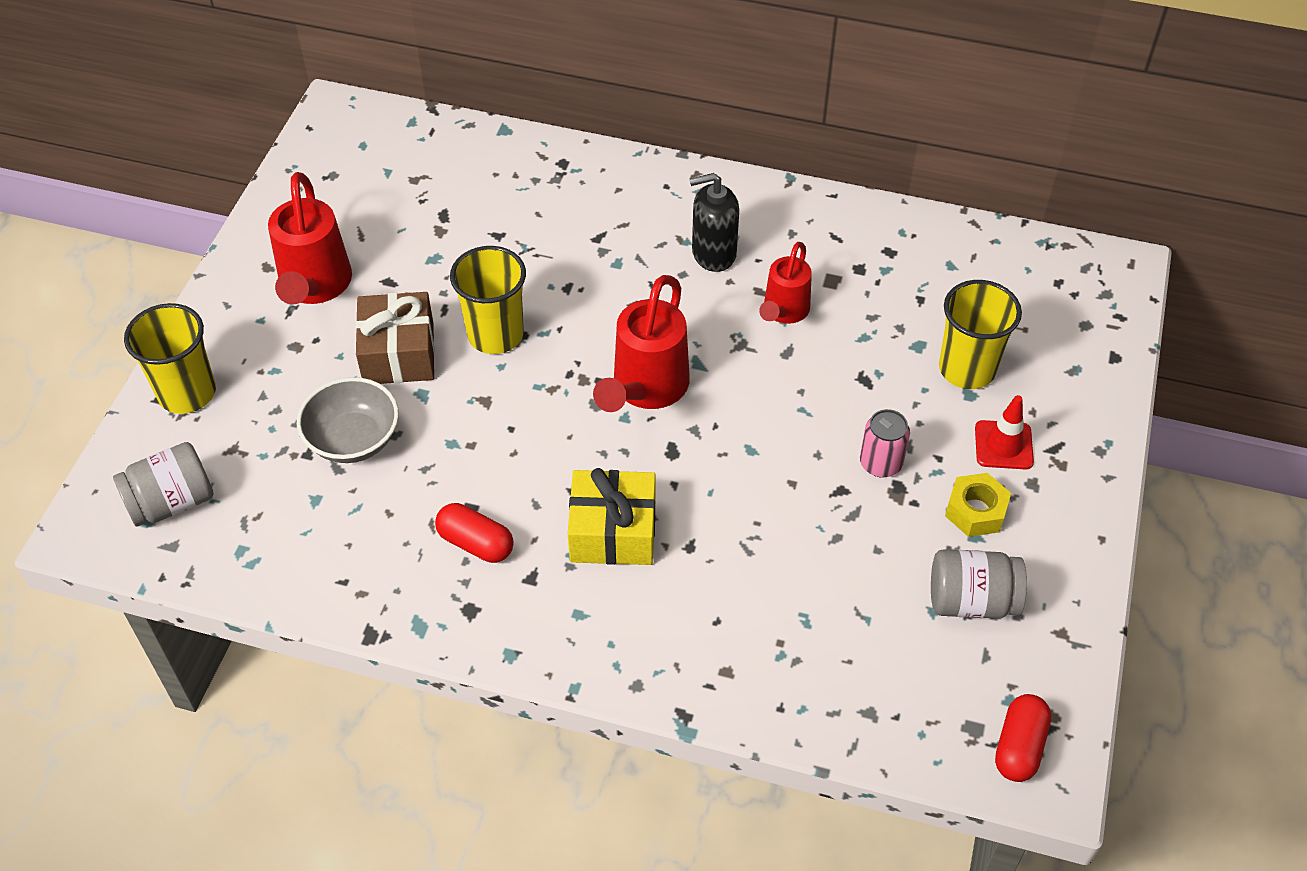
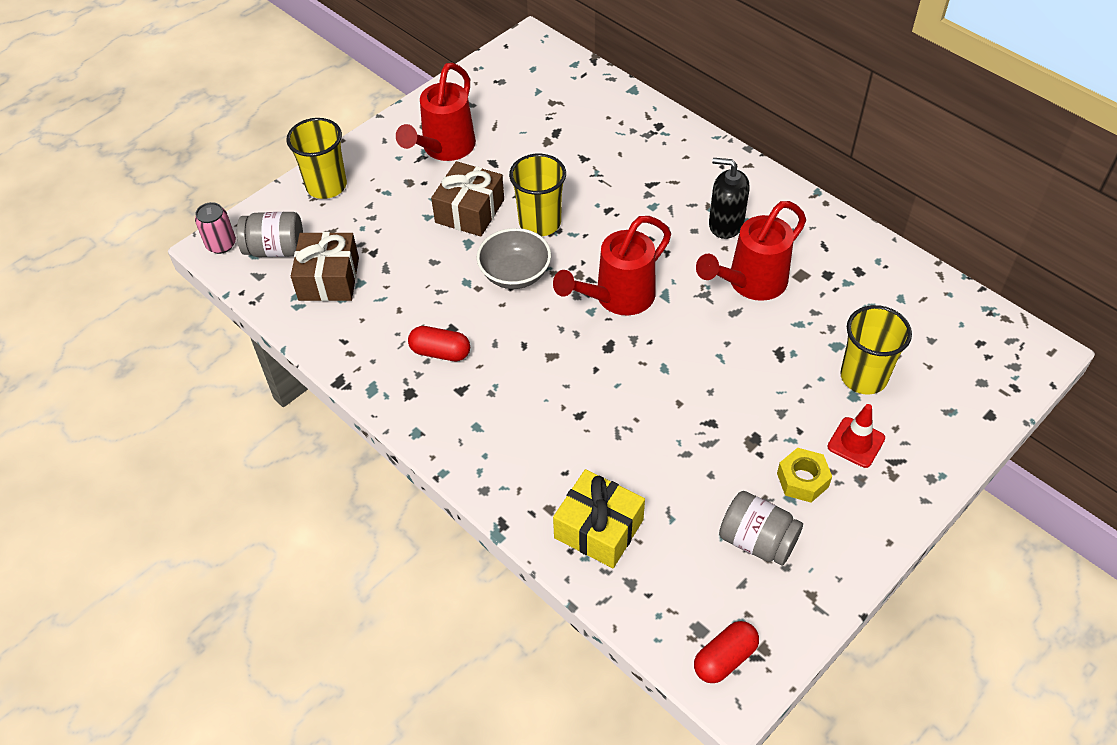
camera: 30 degrees right, 0 degrees up
(270, 511) = (328, 279): none -> brown gift
(353, 439) = (407, 255): grey bowl -> grey bowl (515, 274)
(476, 543) = (440, 352): red capsule -> red capsule turned 45 degrees counterclockwise
(613, 531) = (534, 383): yellow gift -> yellow gift (599, 529)
(783, 312) = (750, 283): red watering can -> red watering can, size x1.58
(880, 463) = (753, 416): pink can -> pink can (221, 244)

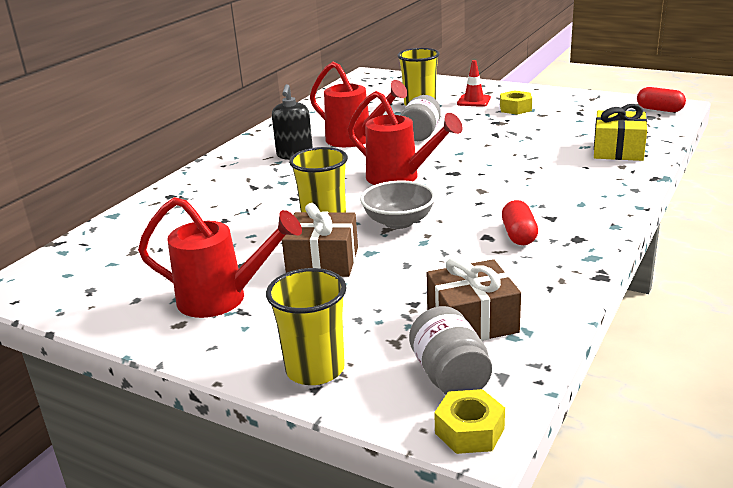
camera: 105 degrees left, 25 degrees down
(221, 244) = (469, 431): pink can -> yellow nut
(757, 541) = (572, 112): grey jar -> grey jar (420, 134)

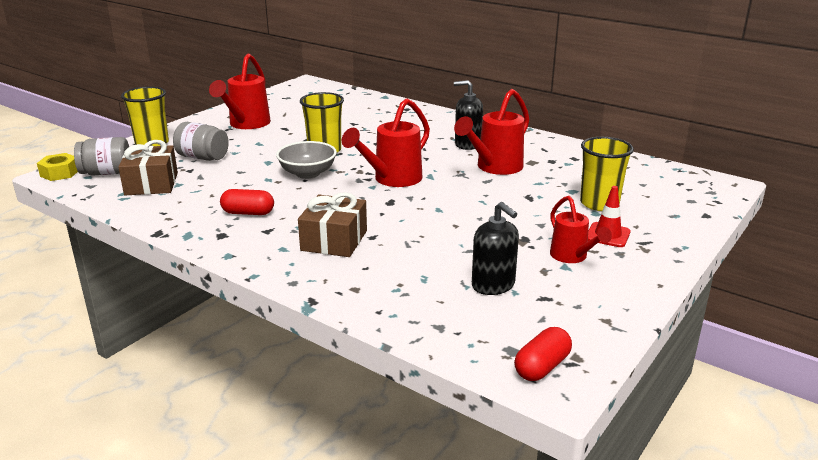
camera: 95 degrees right, 0 degrees up
(323, 261) = (268, 148): brown gift -> brown gift (334, 240)
(420, 134) = (500, 196): grey jar -> grey jar (202, 157)
(515, 108) = (572, 257): yellow nut -> red watering can
(575, 126) = (493, 285): none -> black soap dispenser
(618, 150) = (402, 297): yellow gift -> none

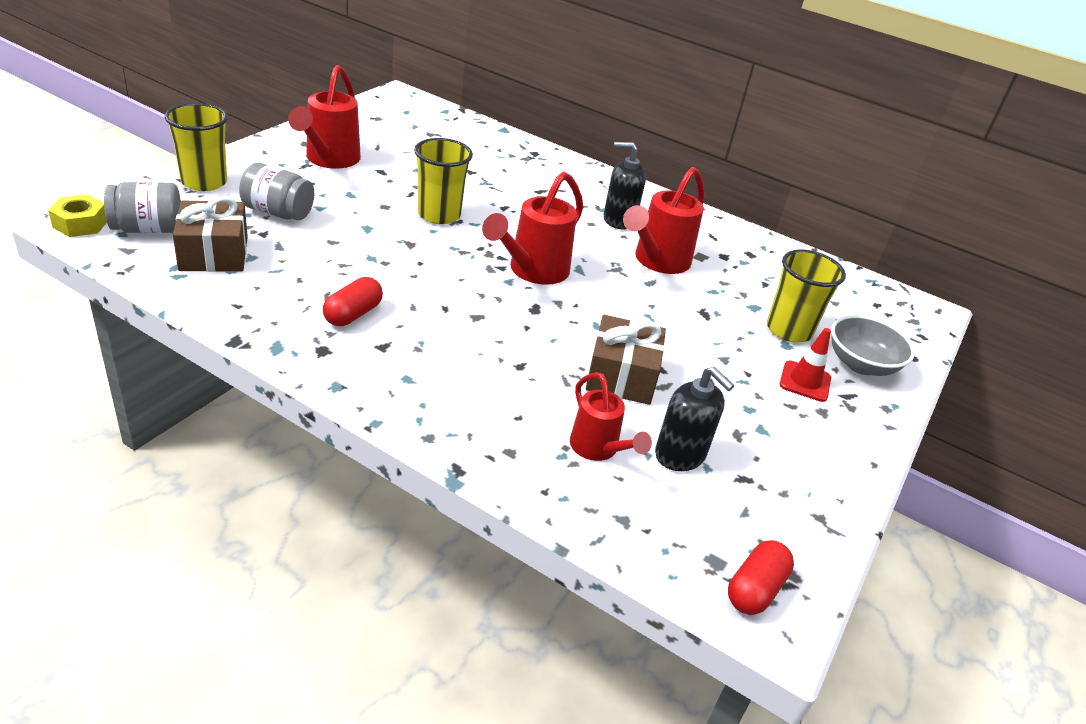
camera: 10 degrees left, 10 degrees up
(248, 213) = (353, 314): red capsule -> red capsule turned 60 degrees counterclockwise
(307, 173) = (422, 252): grey bowl -> grey bowl (861, 364)
(334, 240) = (472, 369): brown gift -> brown gift (622, 376)
(572, 257) = (768, 414): red watering can -> red watering can (598, 449)

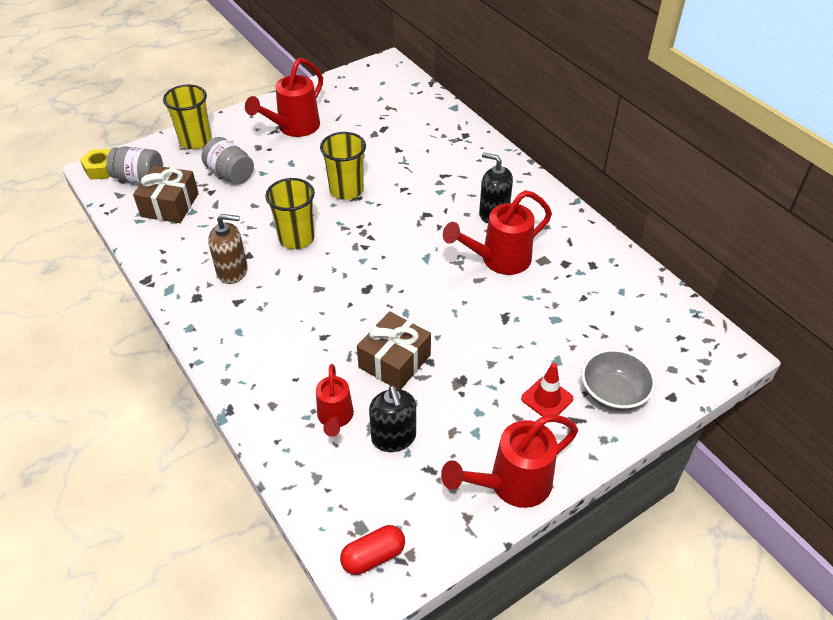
camera: 30 degrees right, 10 degrees up
(353, 314) = (232, 271): red capsule -> brown soap dispenser
(532, 271) = (386, 254): red watering can -> red watering can (511, 485)
(789, 330) = (570, 347): yellow cup -> yellow cup (296, 238)

